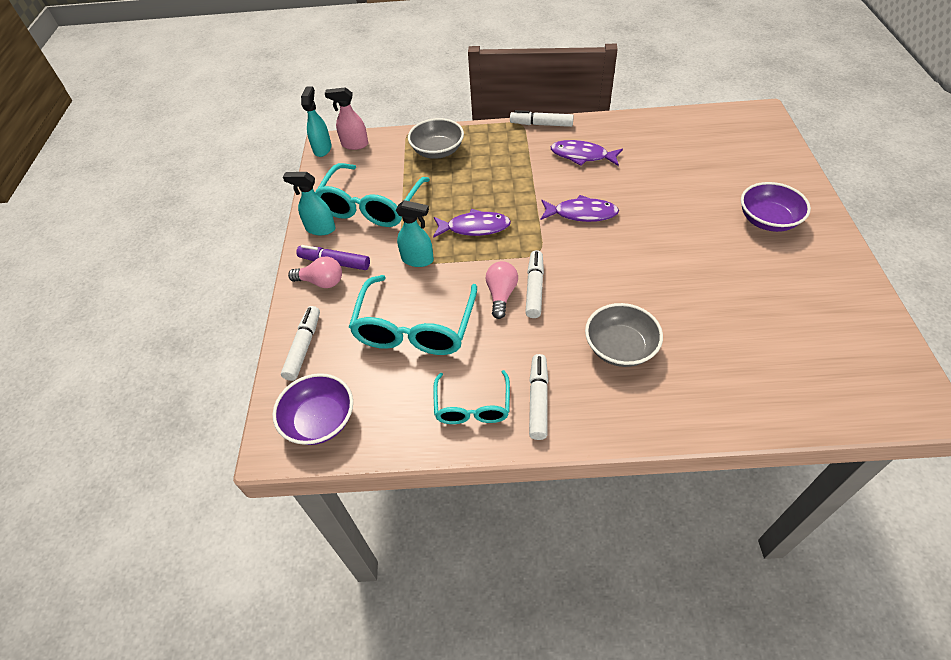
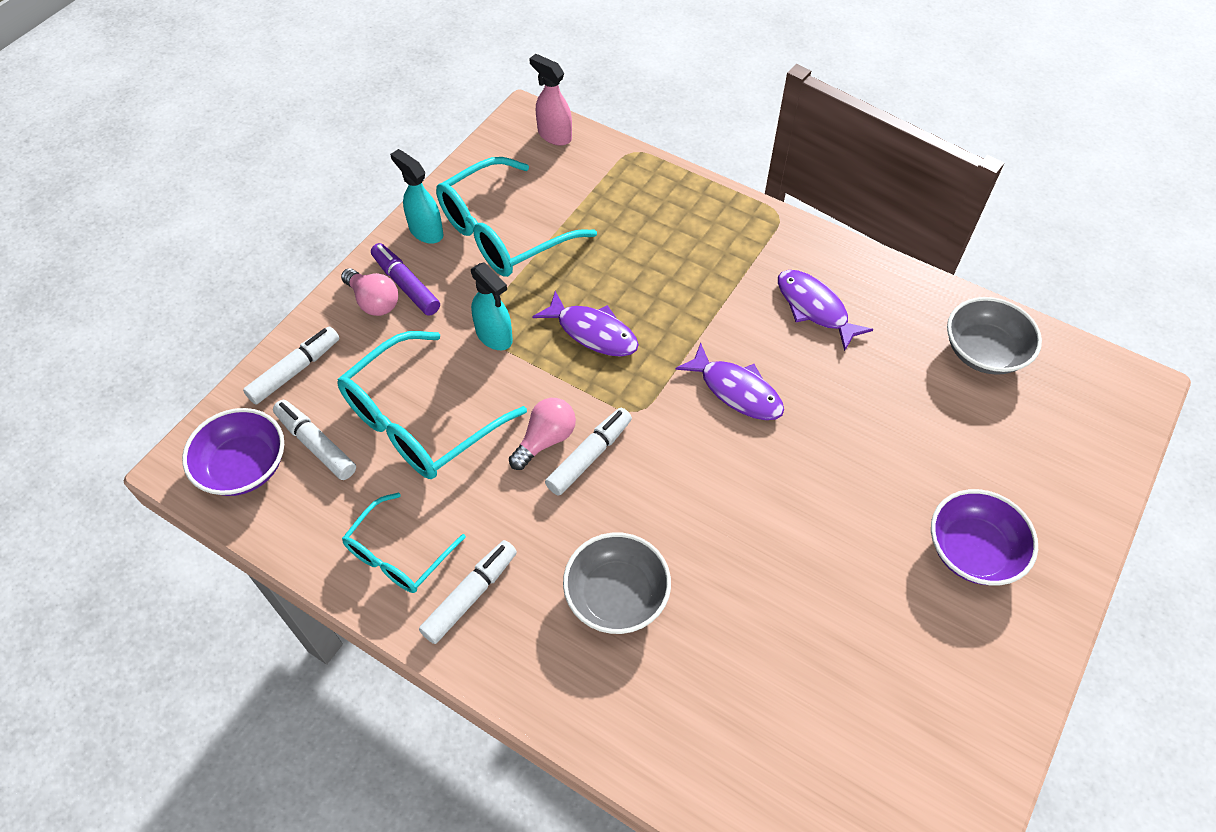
camera: 30 degrees right, 5 degrees up
(322, 149) = (514, 121): turquoise spray bottle -> none
(437, 151) = (641, 199): grey bowl -> grey bowl (983, 352)
(541, 124) = (804, 231): white marker -> white marker (316, 444)

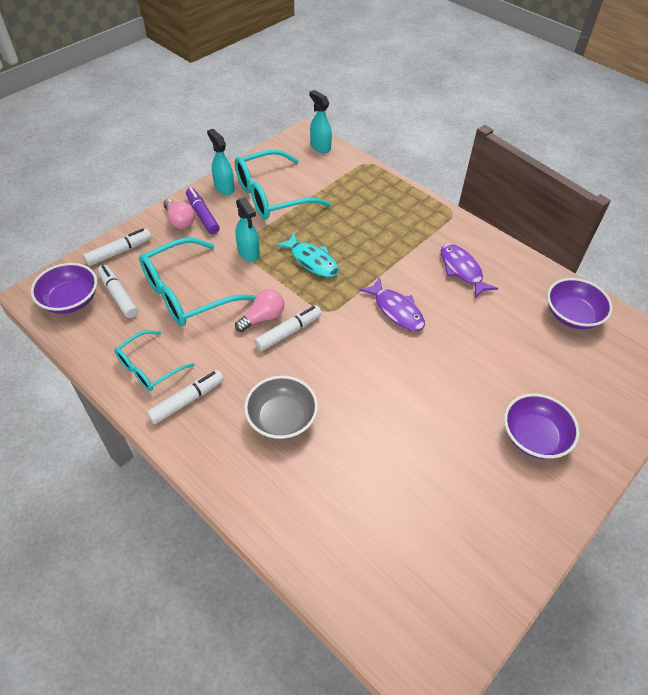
camera: 10 degrees right, 5 degrees down
(554, 135) = (320, 147): pink spray bottle -> turquoise spray bottle
(593, 332) = (312, 261): purple fish -> turquoise fish
(983, 352) = (572, 315): grey bowl -> purple bowl

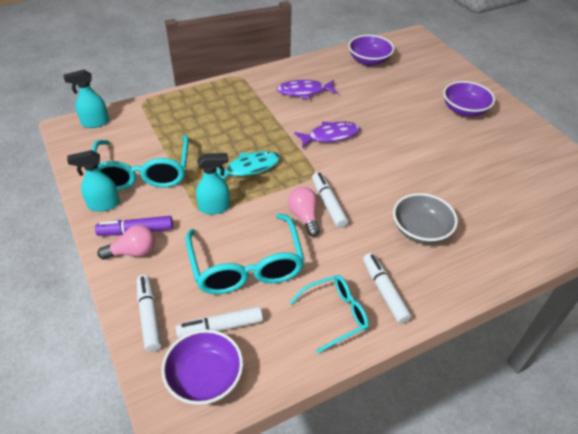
camera: 70 degrees left, 5 degrees down
(149, 367) = (334, 315): turquoise glasses -> turquoise glasses turned 90 degrees counterclockwise

